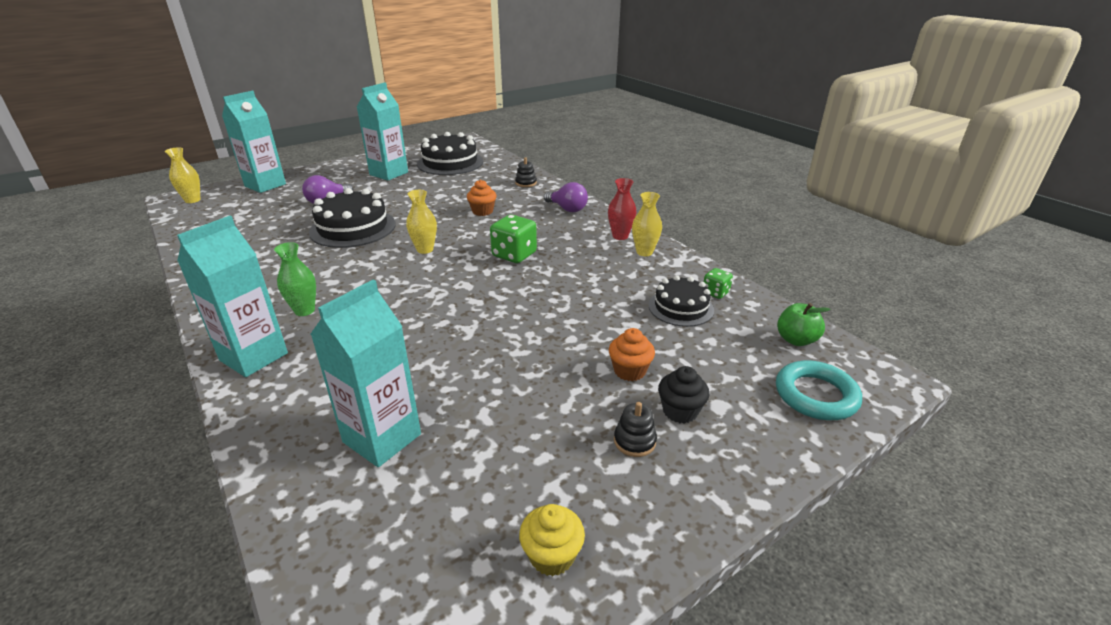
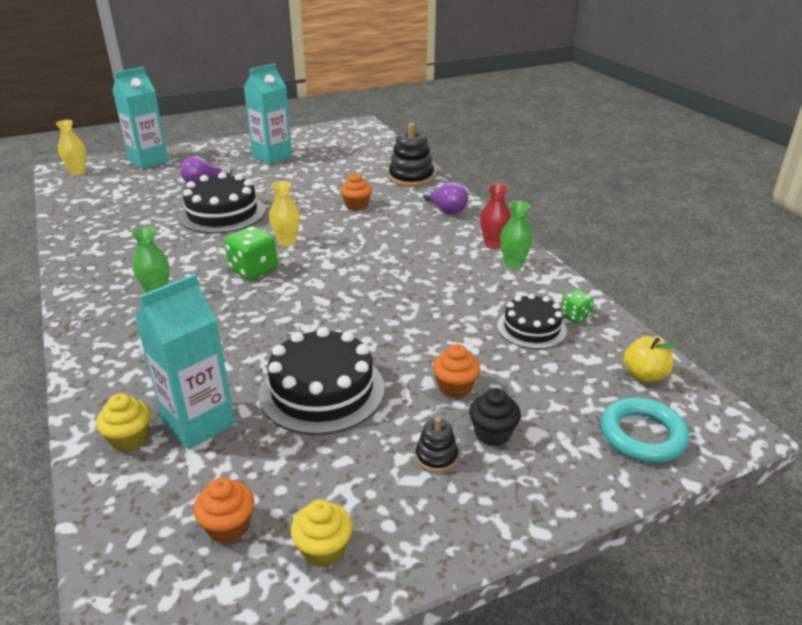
camera: 10 degrees right, 0 degrees up
(254, 357) = (102, 334): turquoise carton -> none
(310, 465) = (130, 439): none -> yellow cupcake
(443, 546) = (228, 527): none -> orange cupcake
(450, 163) = (338, 149): black cake -> black cake (322, 390)
(514, 255) = (375, 255): green dice -> green dice (253, 270)
(526, 183) = (411, 177): black stacking toy -> black stacking toy, size x1.96
(644, 252) = (513, 265): yellow vase -> green vase
(796, 340) = (644, 375): green apple -> yellow apple

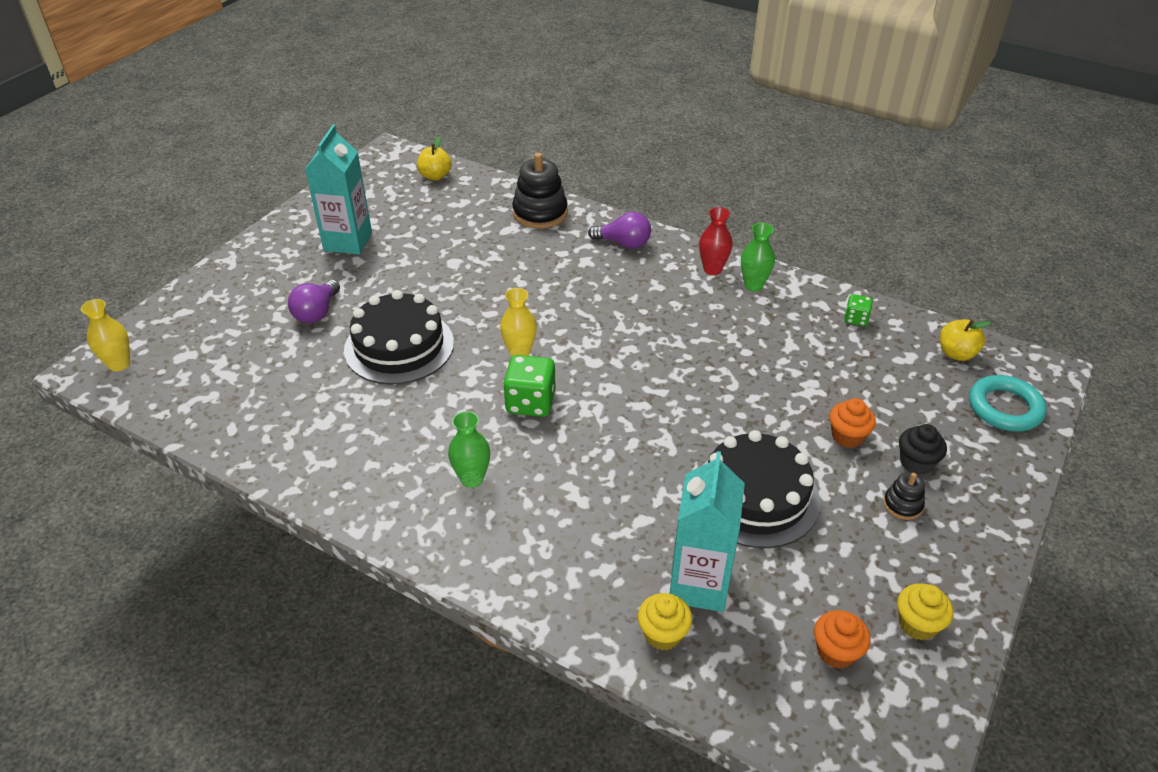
camera: 35 degrees left, 10 degrees up
(149, 161) = (195, 308): turquoise carton -> none
(356, 206) = (531, 275): orange cupcake -> none
(371, 142) = (435, 176): none -> yellow apple
(531, 328) = (838, 348): black cake -> none

